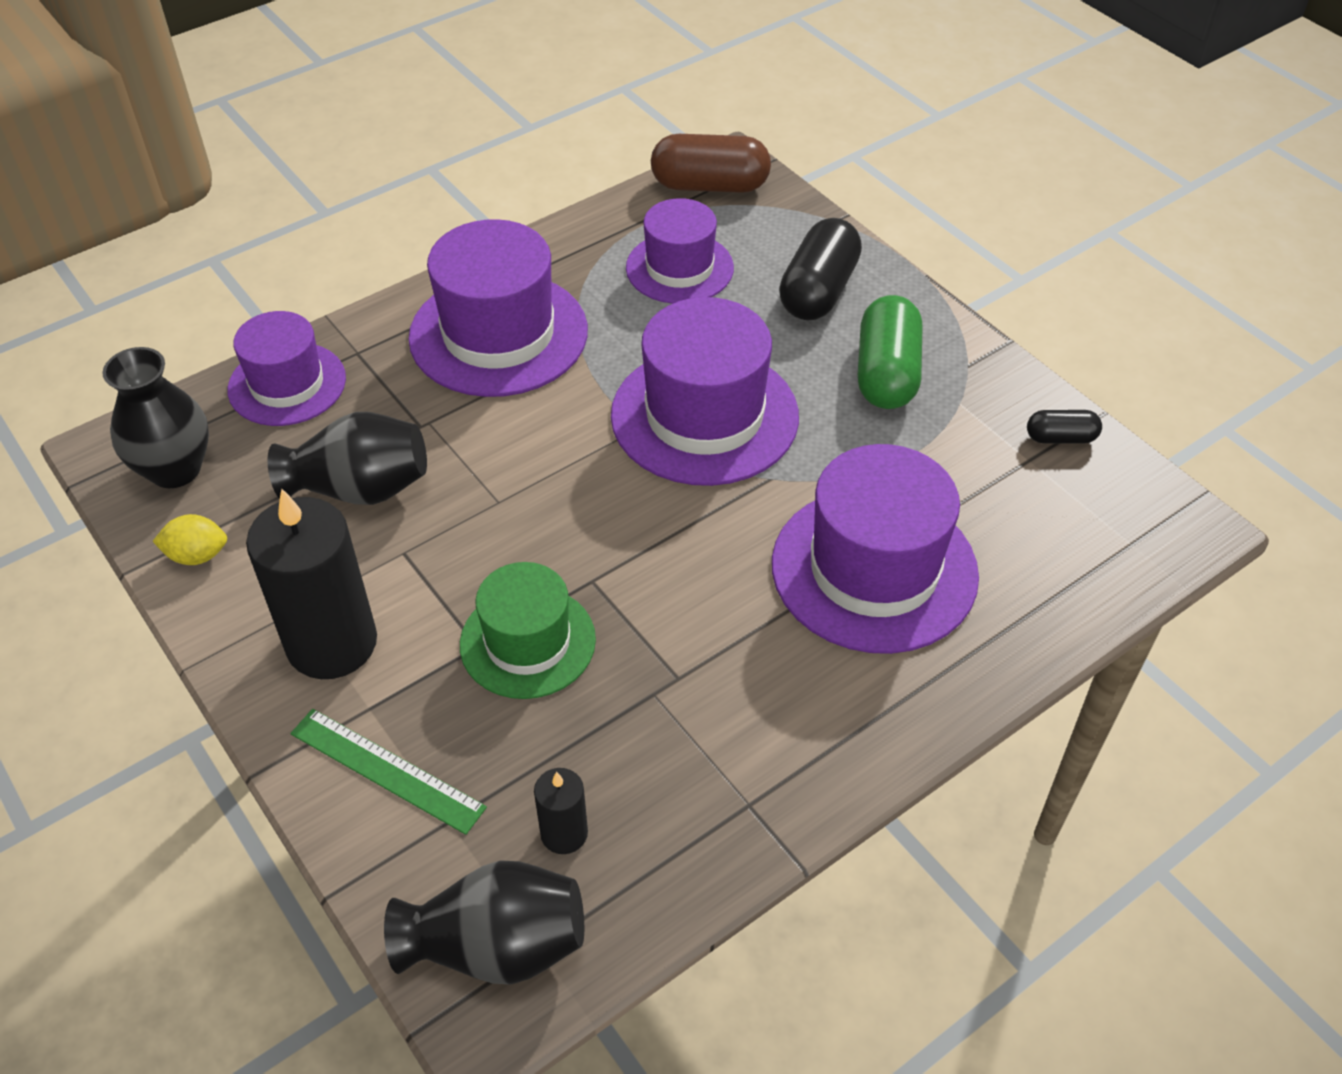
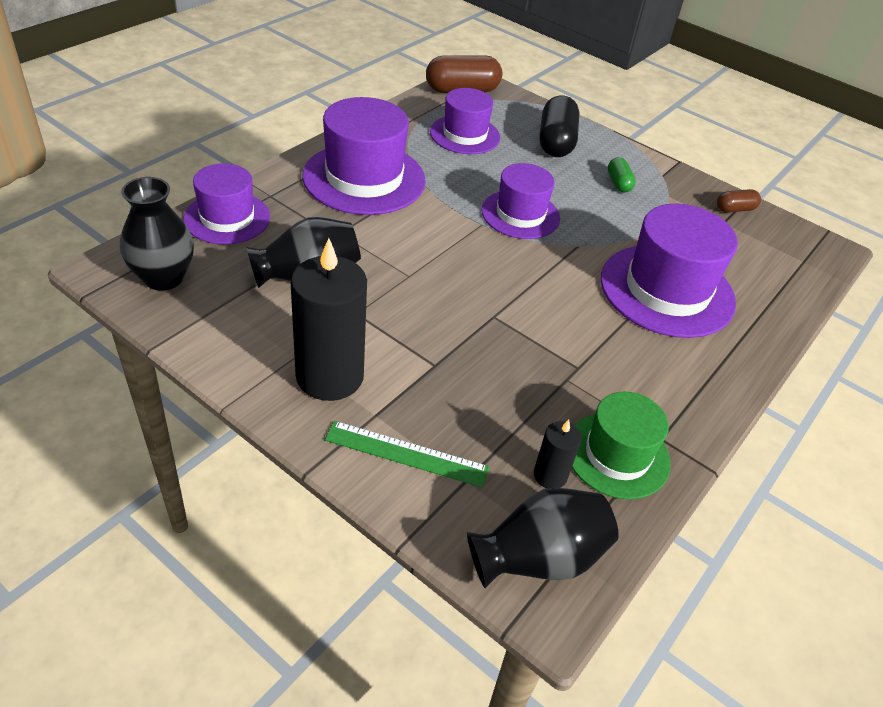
camera: 20 degrees left, 5 degrees down
(197, 555) = (203, 331): yellow lemon -> none
(527, 642) = (468, 358): green hat -> green hat (617, 455)
(704, 416) = (520, 214): purple hat -> purple hat, size x0.63
(886, 373) = (618, 183): green capsule -> green capsule, size x0.52
(1060, 438) = (735, 209): black capsule -> brown capsule

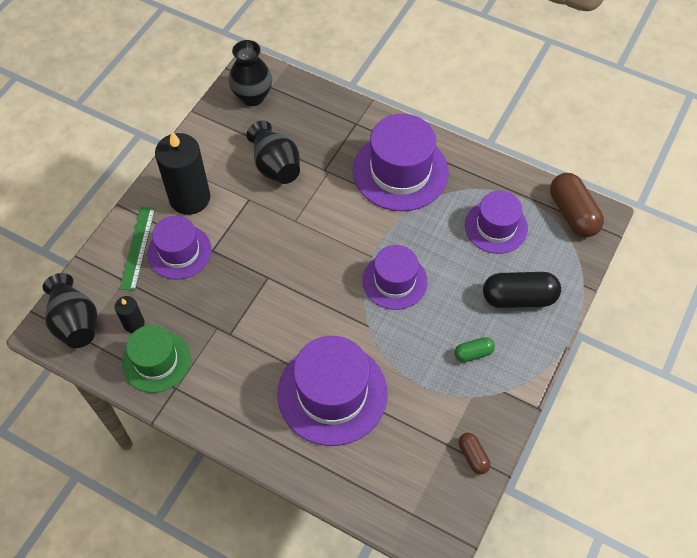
camera: 85 degrees right, 15 degrees up
(227, 218) = (321, 108): purple hat -> purple hat (179, 252)

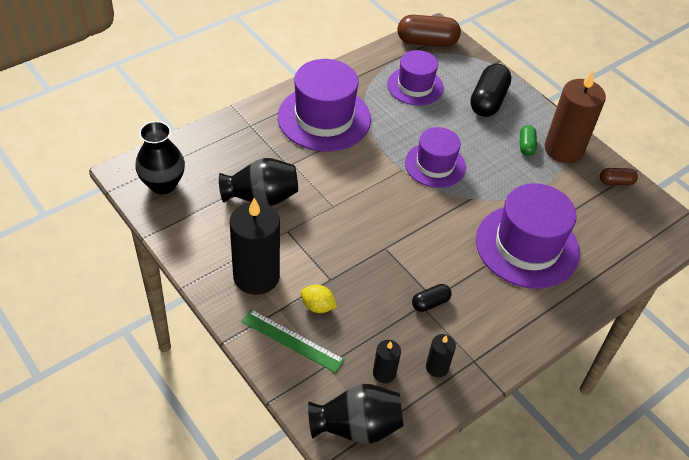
camera: 70 degrees left, 10 degrees down
(156, 361) = (437, 367): green hat -> black candle
(179, 252) = (317, 306): purple hat -> yellow lemon
(222, 333) = (430, 303): none -> black capsule
(491, 391) = (563, 149): none -> brown candle

